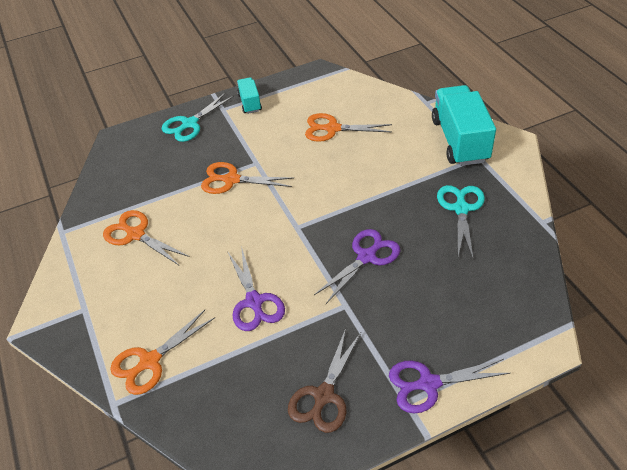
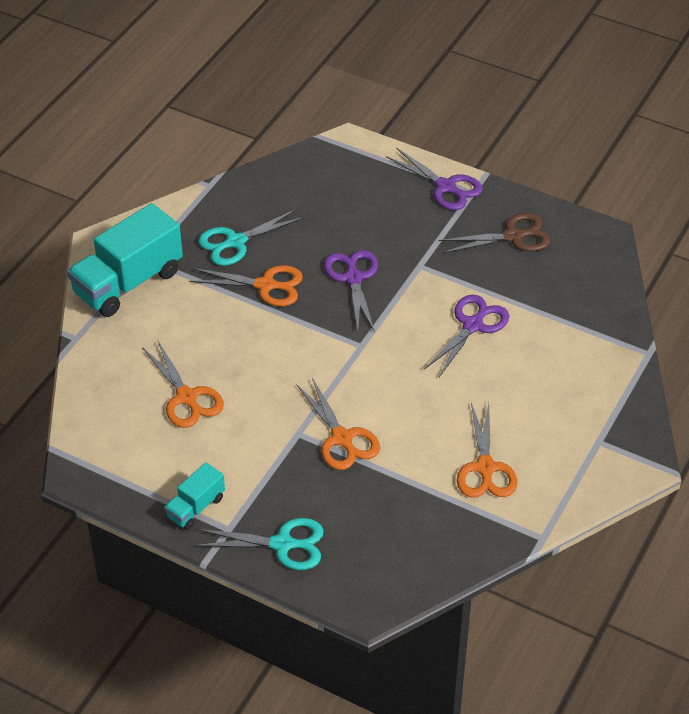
camera: 130 degrees left, 0 degrees up
(149, 362) = (594, 356): orange scissors -> orange scissors (266, 285)
(366, 257) = (353, 278): purple scissors -> purple scissors turned 75 degrees clockwise

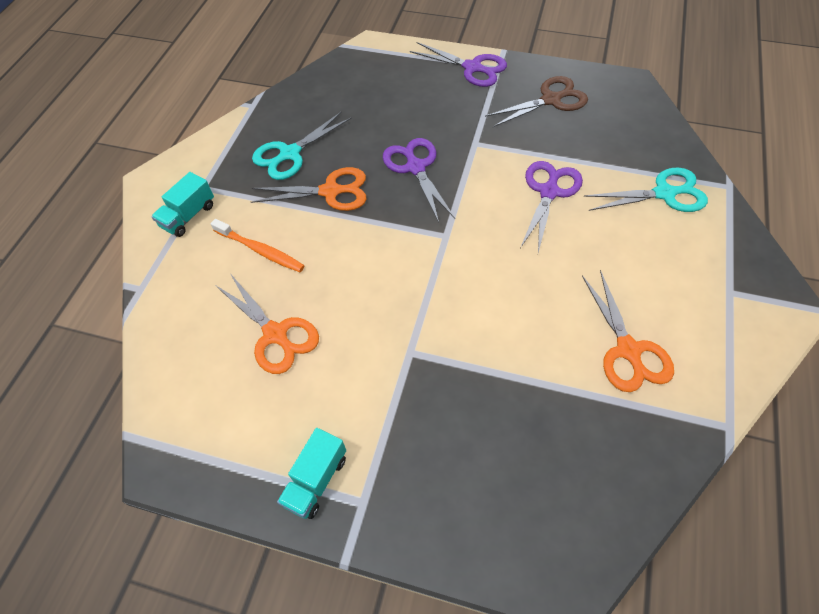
camera: 10 degrees left, 10 degrees up
(128, 283) = (188, 216): turquoise truck -> turquoise truck, size x0.50
(188, 326) = (260, 250): none -> orange toothbrush
(283, 544) = (435, 510): turquoise scissors -> turquoise scissors (664, 193)
(342, 439) = (460, 348): orange scissors -> none

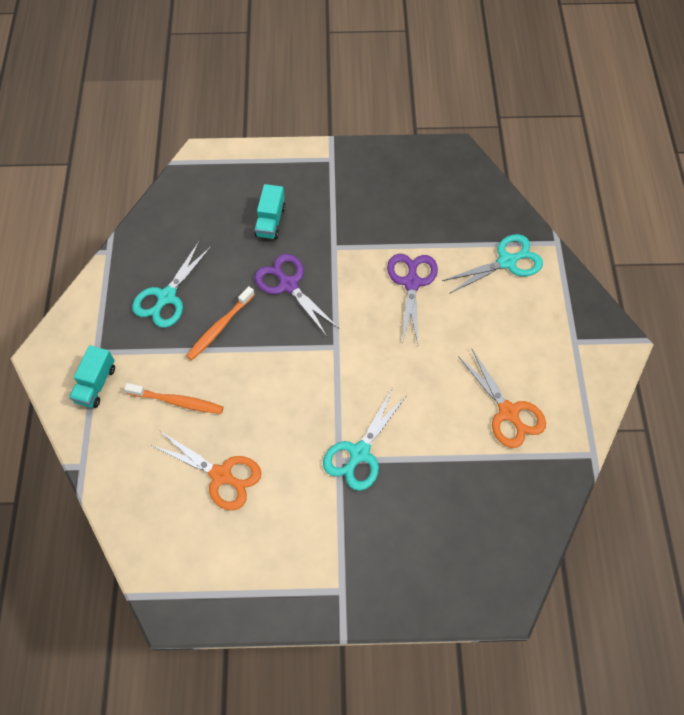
camera: 20 degrees left, 5 degrees up
(316, 480) = (300, 585): turquoise truck -> turquoise truck (270, 221)
(331, 191) = (219, 327): orange scissors -> orange toothbrush
(435, 351) = (359, 453): none -> turquoise scissors
(473, 68) = (308, 164): purple scissors -> none
(551, 100) = (389, 185): brown scissors -> none

